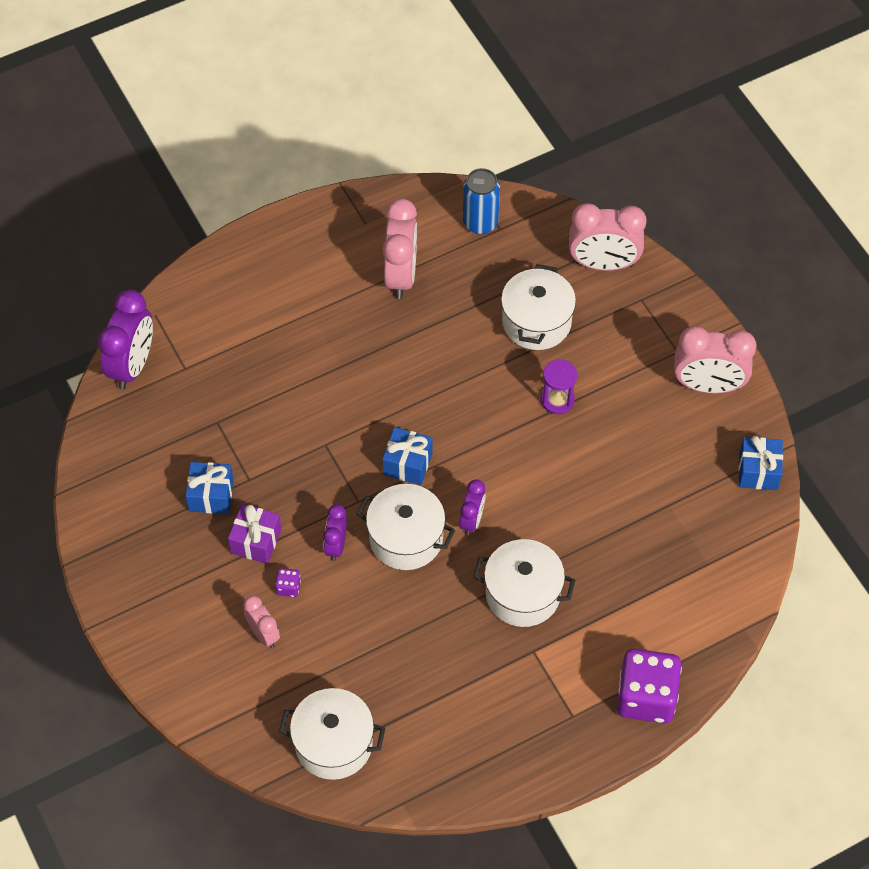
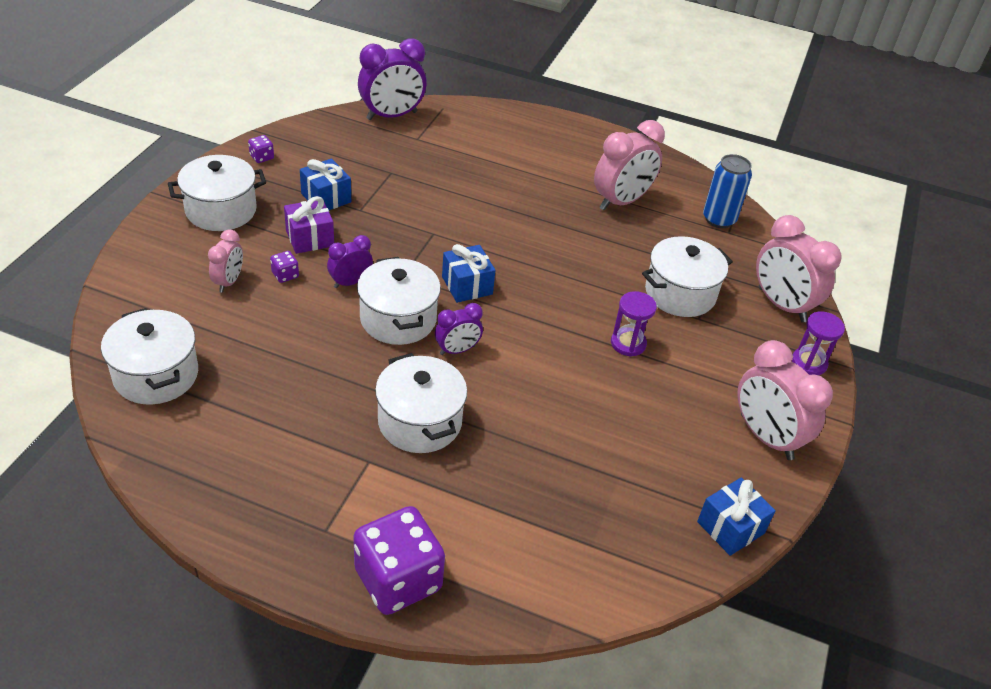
camera: 45 degrees right, 15 degrees down
(108, 511) = (262, 157): none -> purple dice
(161, 587) = (221, 210): none -> white pot
(669, 298) = (809, 363): none -> purple hourglass

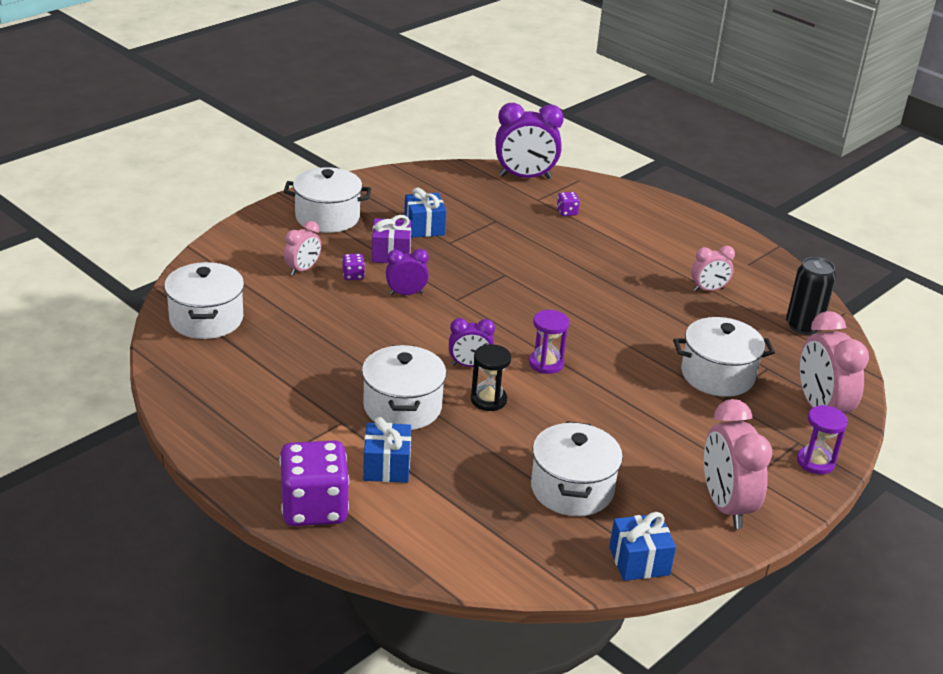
camera: 25 degrees right, 10 degrees down
(262, 157) = (386, 186): purple dice -> purple dice (567, 212)
(398, 319) = (431, 330): white pot -> white pot (572, 489)
(467, 285) = (510, 320): blue gift -> blue gift (386, 466)
(497, 386) = (488, 400): none -> black hourglass
(621, 201) = (708, 290): pink clock -> pink clock, size x0.56
(628, 343) = (636, 400): purple hourglass -> purple hourglass (546, 363)
(719, 219) = (803, 326): blue can -> black can

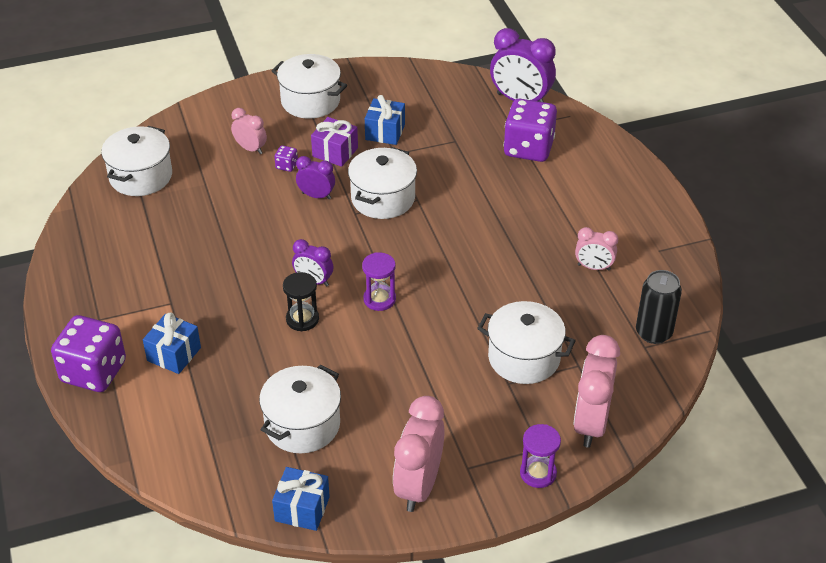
camera: 30 degrees right, 10 degrees up
(303, 269) = (250, 149): pink clock -> pink clock turned 120 degrees counterclockwise
(402, 407) = (228, 304): white pot -> white pot (383, 198)
(567, 212) = (528, 148): purple dice -> purple dice, size x2.46

